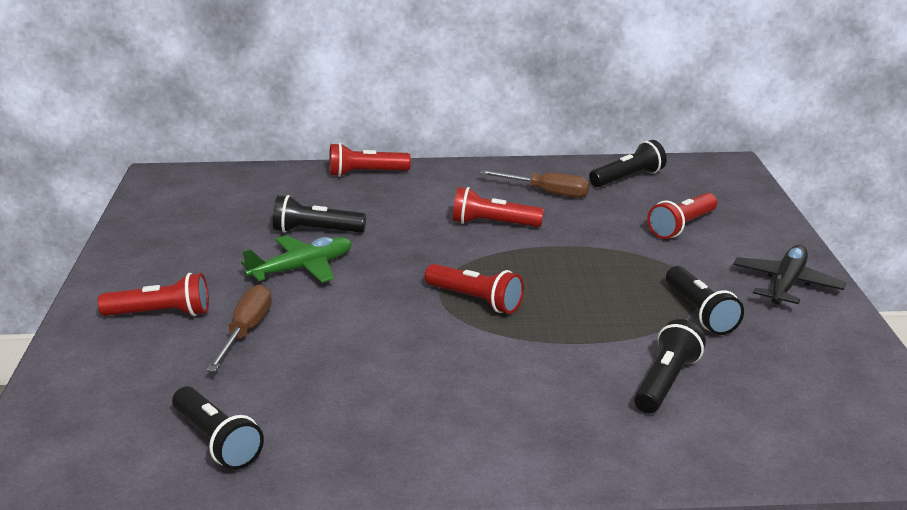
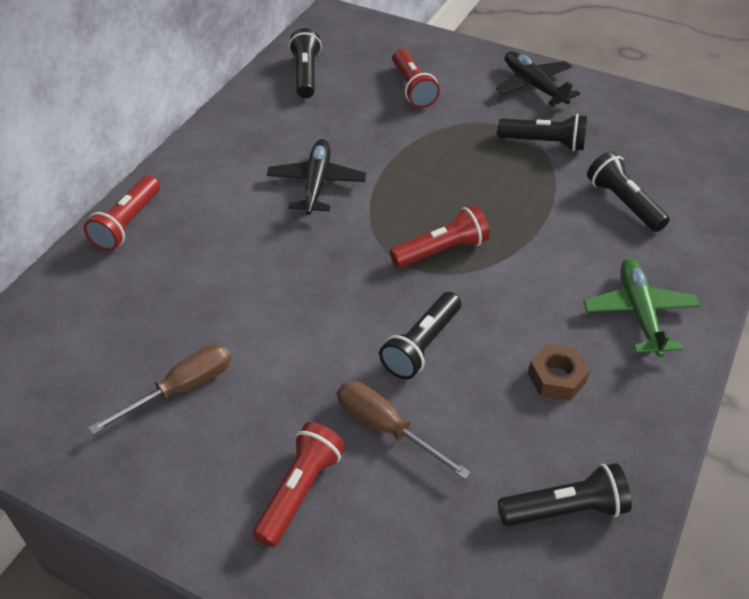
camera: 60 degrees left, 20 degrees up
(301, 268) = (293, 344): green plane -> green plane (639, 313)
(316, 231) = (223, 307): black flashlight -> black flashlight (421, 345)
(370, 400) = (556, 378): none -> brown nut
(493, 224) = (316, 184): red flashlight -> black plane
(547, 192) = (288, 128): brown screwdriver -> brown screwdriver (181, 389)

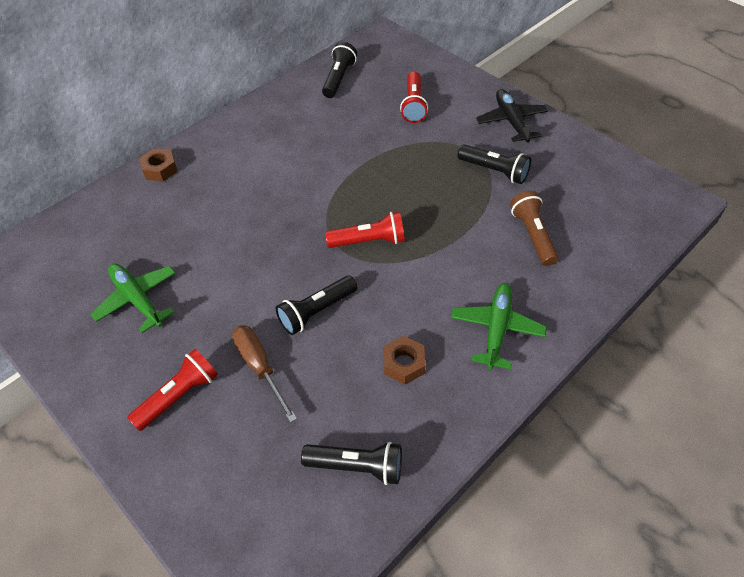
camera: 20 degrees right, 5 degrees up
(127, 223) = (160, 169): red flashlight -> brown nut
(181, 389) = (138, 300): brown screwdriver -> green plane
(316, 184) = (304, 168): black plane -> none
(623, 203) = (533, 235): black flashlight -> brown flashlight

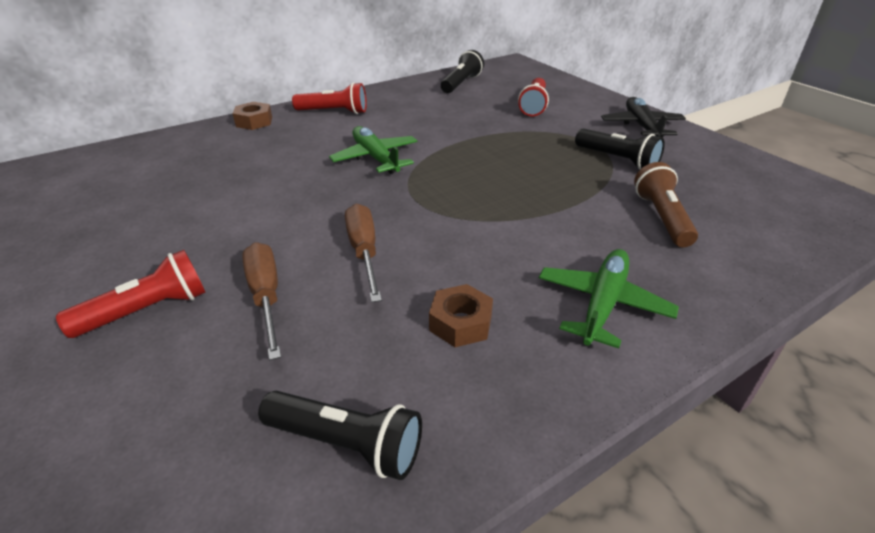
camera: 10 degrees right, 15 degrees down
(138, 300) = (163, 213): green plane -> green plane (376, 158)
(316, 311) = (364, 252): black flashlight -> brown screwdriver
(369, 241) = (453, 198): red flashlight -> red flashlight (334, 112)

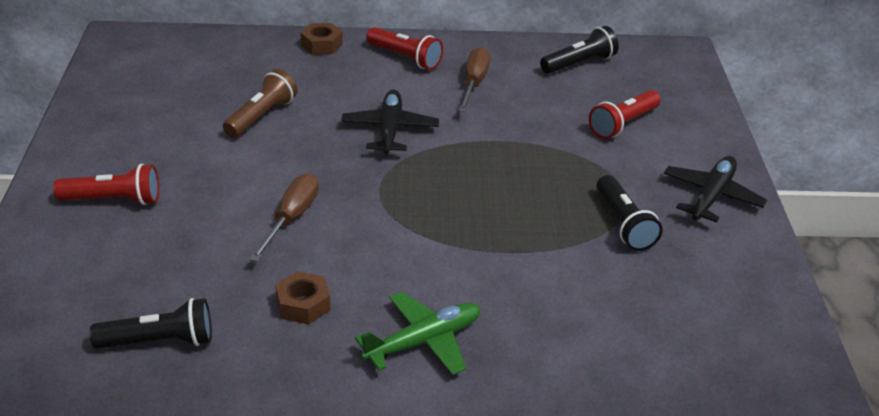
camera: 30 degrees right, 0 degrees up
(266, 296) = (193, 224): brown screwdriver -> brown screwdriver (474, 83)
(346, 444) = (159, 341): black flashlight -> black flashlight turned 60 degrees counterclockwise
(376, 158) = (390, 130): green plane -> black plane
(662, 217) = (579, 299): brown flashlight -> brown flashlight (261, 116)

